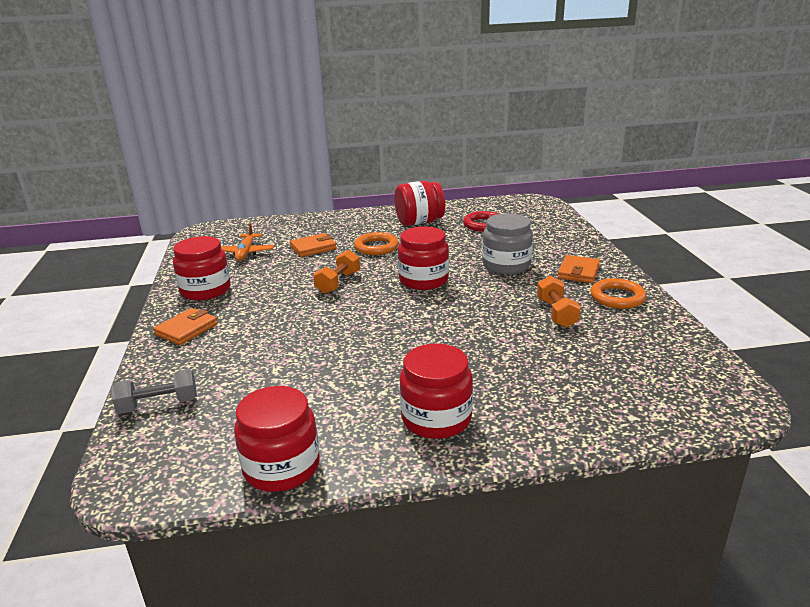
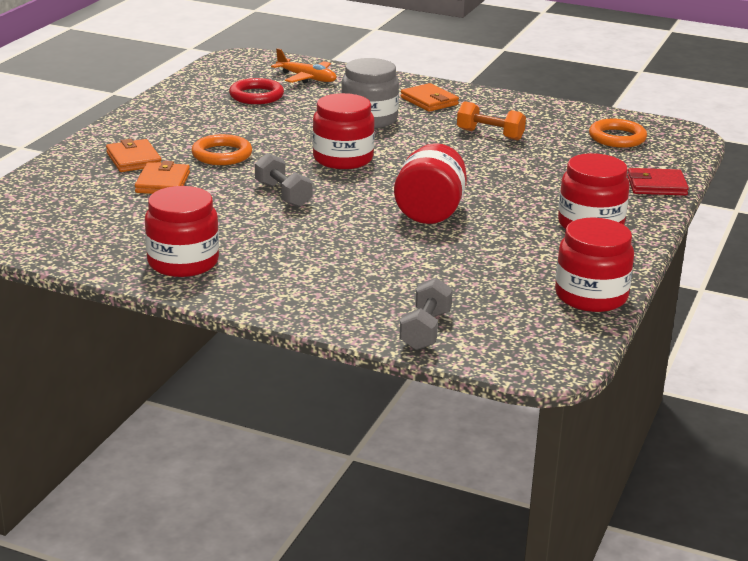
camera: 60 degrees left, 0 degrees up
(186, 329) = (275, 290): orange wallet -> orange wallet (133, 159)
(246, 253) = (106, 219): orange plane -> orange plane (307, 78)
(338, 283) = (283, 195): orange dumbbell -> grey dumbbell
(419, 222) = (191, 118): red jar -> red jar (430, 212)
(578, 428) = (656, 186): none -> red wallet
(617, 297) = (495, 107): orange ring -> orange ring (617, 138)

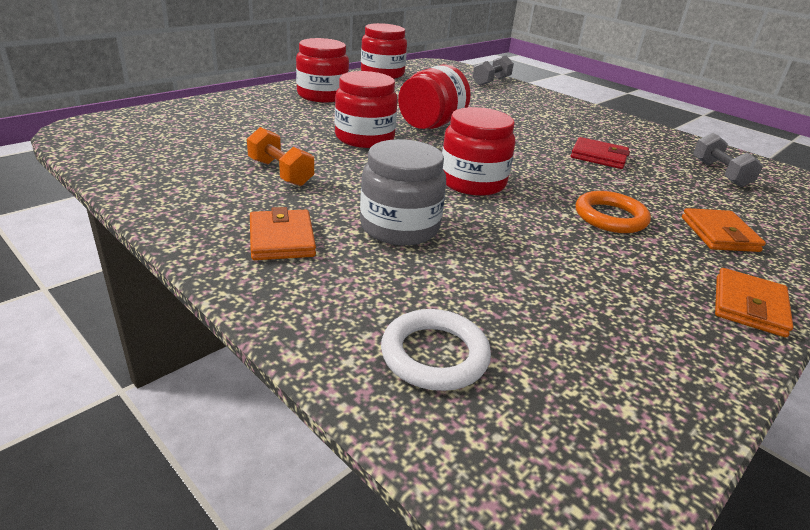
camera: 160 degrees left, 5 degrees up
(163, 183) = (673, 198): orange wallet -> orange wallet (749, 306)
(183, 262) = (637, 135): red jar -> red jar (364, 138)
(256, 96) = (549, 322): red ring -> none
(283, 195) = (550, 162): grey dumbbell -> grey dumbbell (720, 173)
(307, 78) = (434, 355): orange plane -> white ring
(617, 138) = (157, 140): orange ring -> none
(656, 186) = (221, 103): red wallet -> red wallet (598, 157)

